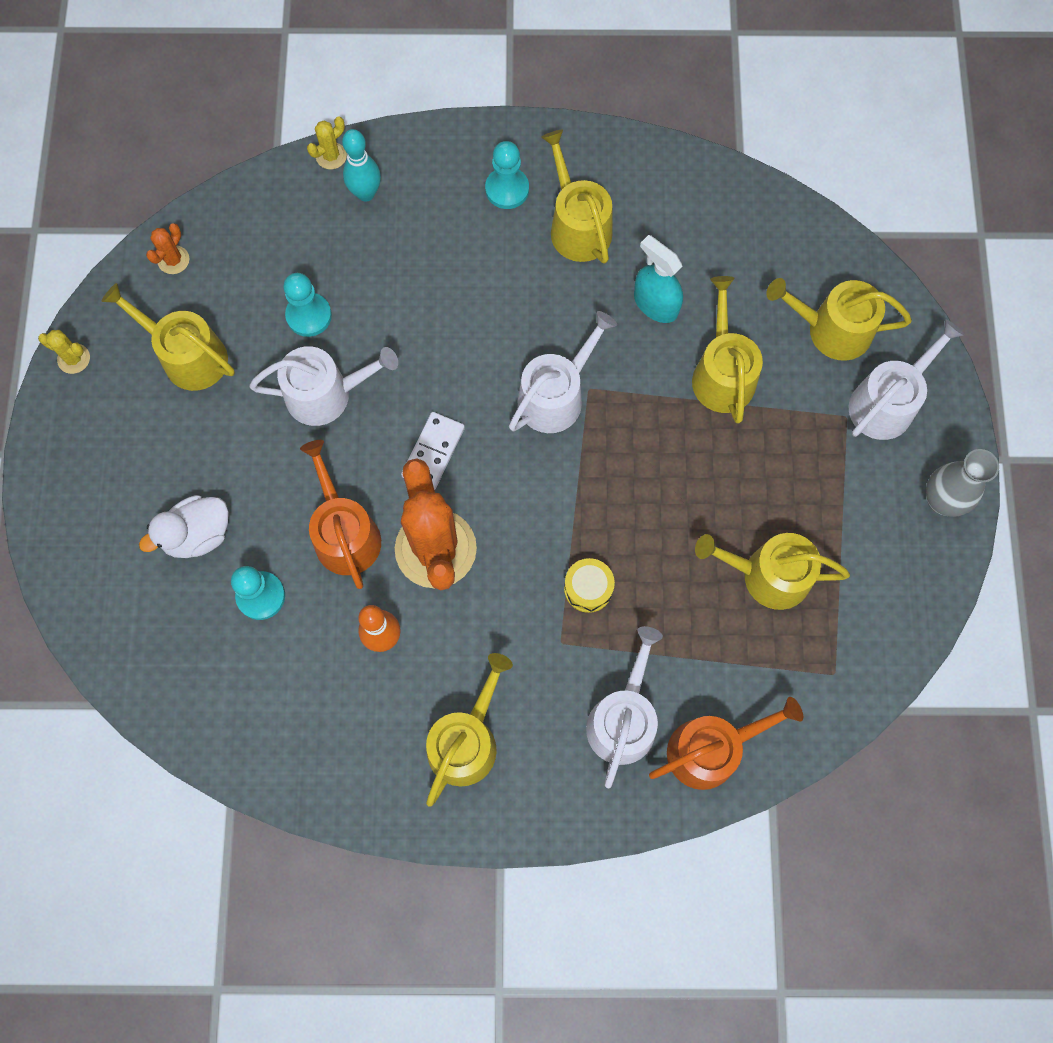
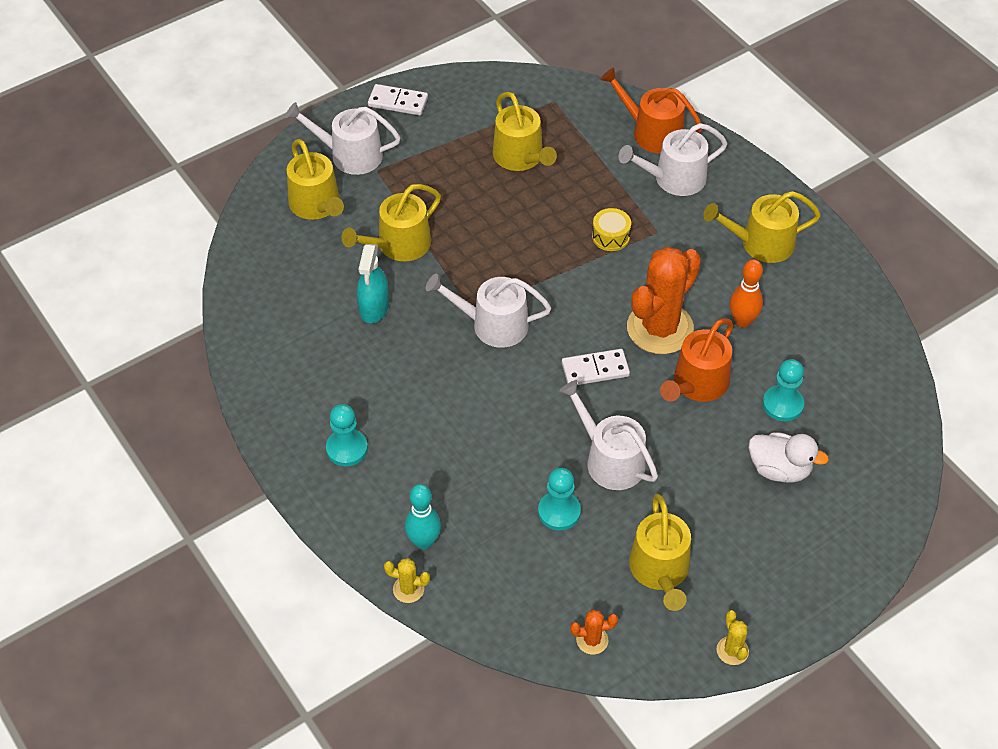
camera: 125 degrees left, 20 degrees down
(577, 226) = (345, 387): yellow watering can -> none
(941, 500) = (398, 102): grey vase -> white domino

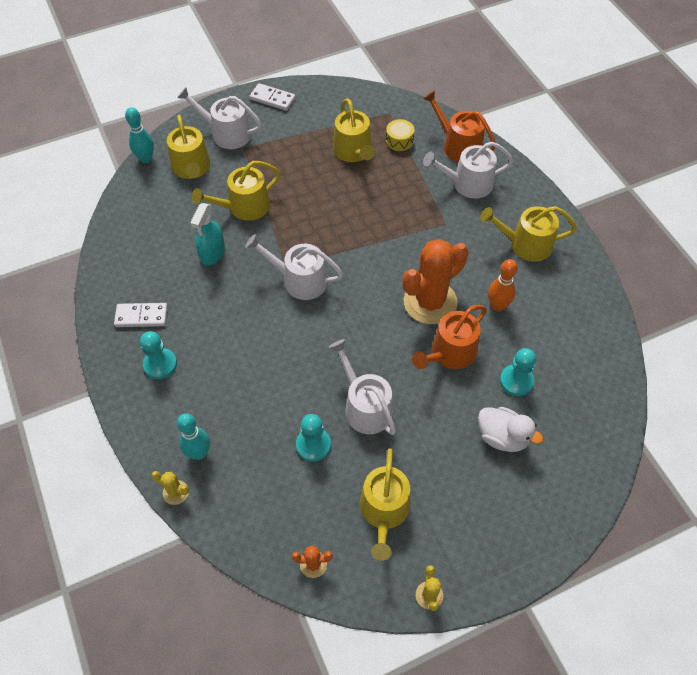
camera: 10 degrees right, 5 degrees up
(253, 201) = (146, 159): none -> turquoise bowling pin
(595, 369) = (371, 329): white domino -> white domino (141, 316)
(610, 236) = (408, 222): yellow drum -> yellow drum (399, 141)

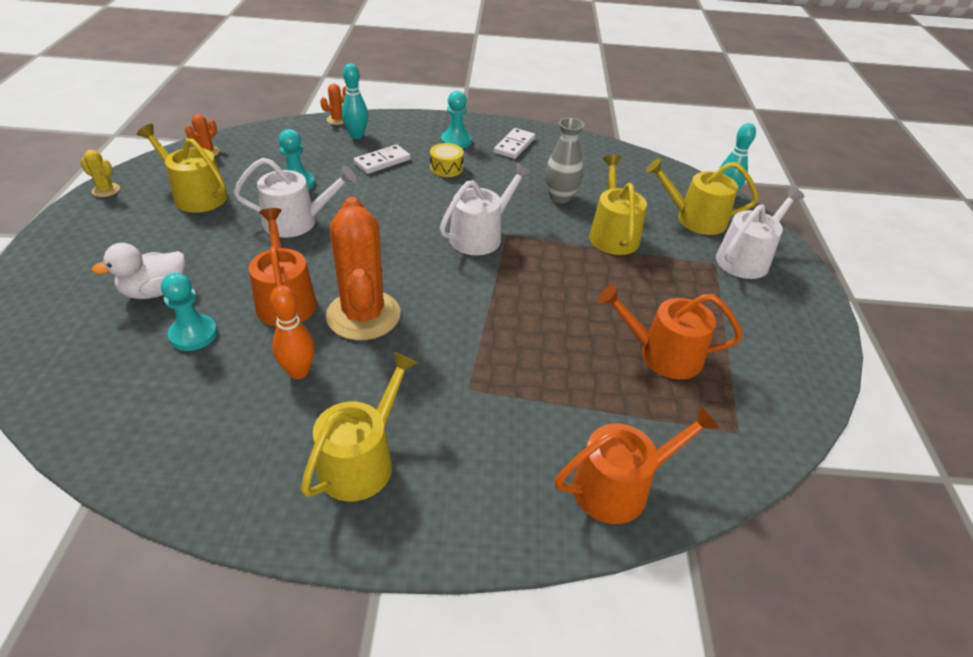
camera: 115 degrees right, 15 degrees down
(175, 492) = (337, 120): yellow cactus -> orange cactus
(212, 253) = (560, 197): turquoise spray bottle -> grey vase
(272, 99) = (807, 317): white domino -> white domino (382, 161)
(353, 152) = (662, 354): yellow watering can -> orange watering can
(399, 141) = (664, 414): yellow drum -> yellow drum (446, 168)
(467, 184) = (527, 453): white watering can -> none

